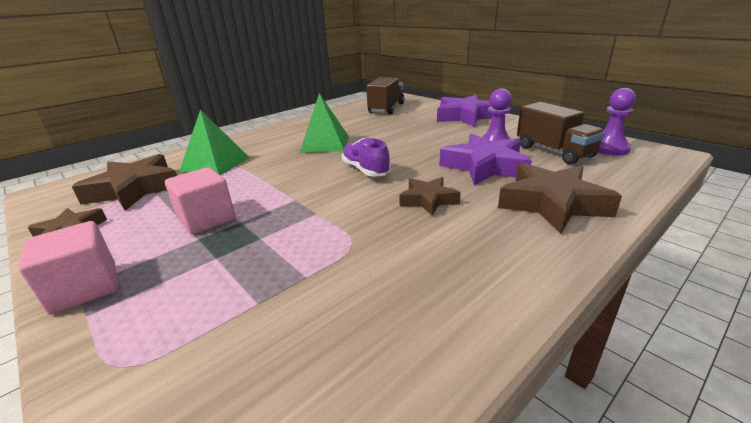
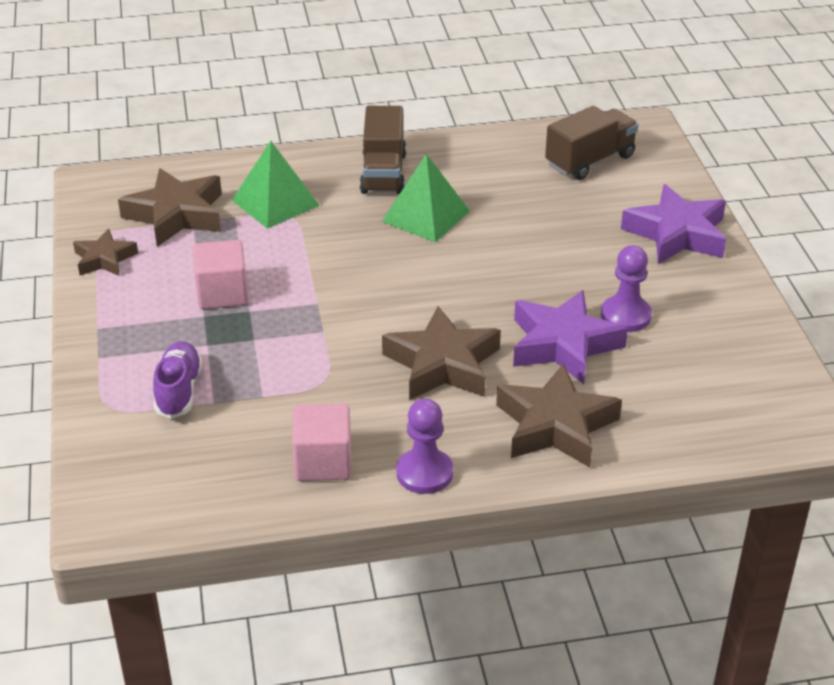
camera: 30 degrees right, 10 degrees up
(85, 288) = (103, 331): pink cube -> pink cube (323, 462)
(365, 170) = (426, 289): purple shoe -> purple shoe (179, 391)
(428, 200) = (442, 364): brown star -> brown star, size x1.71
(554, 152) = (681, 359): brown truck -> brown truck (383, 173)
(608, 148) = (759, 386): purple pawn -> purple pawn (424, 473)

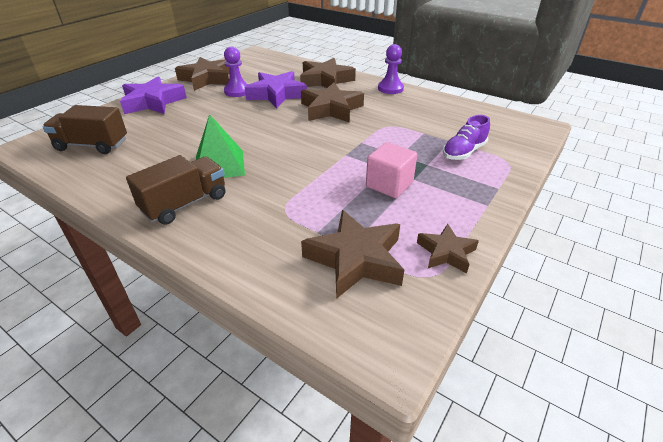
camera: 135 degrees left, 0 degrees up
(275, 202) = (278, 225): green pyramid -> none
(323, 462) = (424, 105): pink cube -> none
(720, 311) = (207, 79): none -> brown star

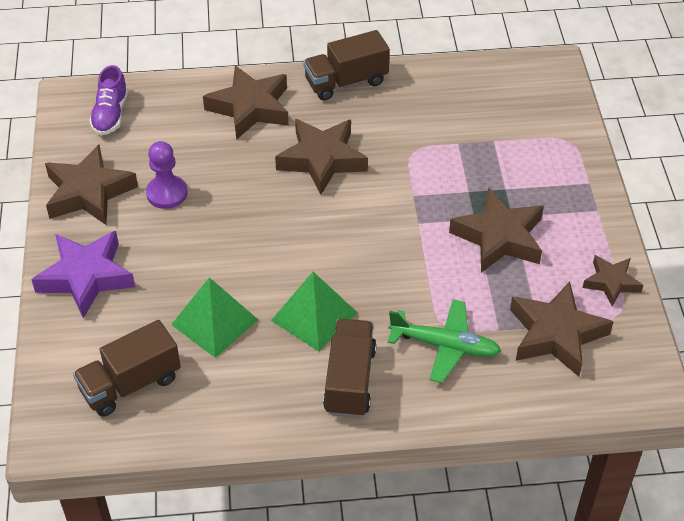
camera: 40 degrees left, 10 degrees up
(170, 142) = (215, 322): none -> green pyramid
(267, 219) = (444, 346): none -> green plane
(276, 94) = (225, 170): purple star -> none
(389, 185) = (499, 237): pink cube -> brown star
(390, 88) = (346, 82): purple pawn -> brown truck
(463, 152) = (521, 151): purple shoe -> purple shoe (110, 114)

